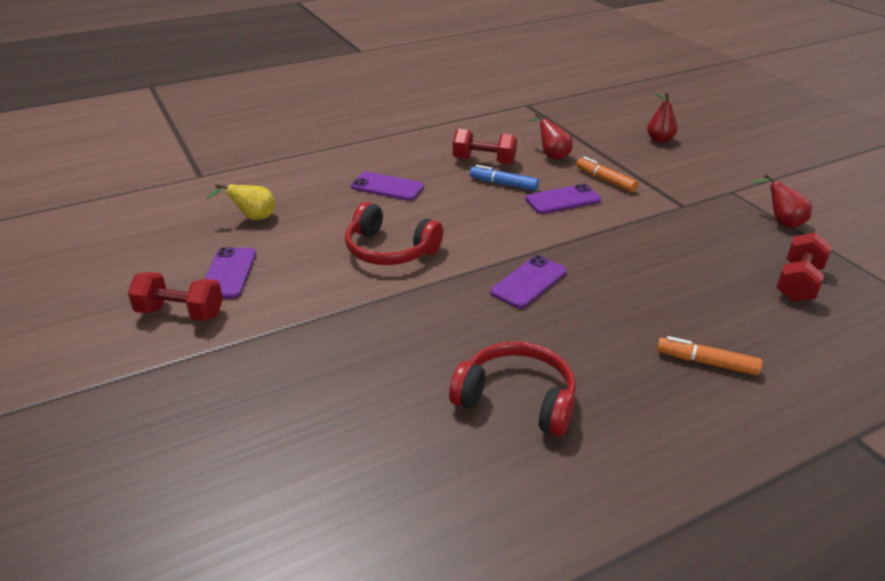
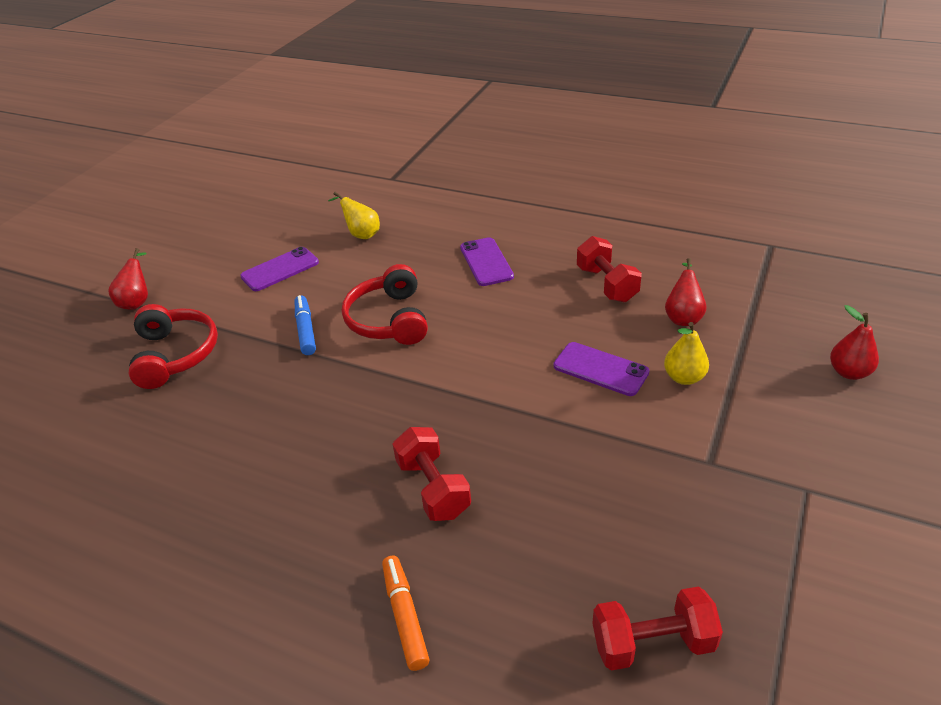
camera: 55 degrees right, 5 degrees up
(180, 313) = (216, 281): red dumbbell -> red dumbbell (433, 488)
(503, 184) = (579, 318): blue marker -> blue marker (306, 330)
(517, 399) = (243, 503): red headphones -> red headphones (175, 355)
(528, 282) = (423, 422): purple phone -> none
(605, 180) = (684, 377): orange marker -> yellow pear
(781, 222) = (790, 570): red pear -> red pear (137, 301)

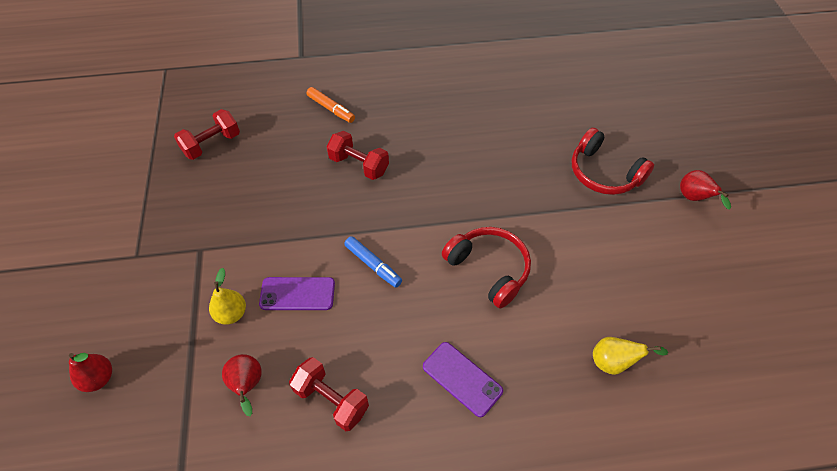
camera: 145 degrees right, 15 degrees up
(280, 269) = (632, 280): purple phone -> none
(306, 330) = (540, 231): blue marker -> blue marker (373, 265)

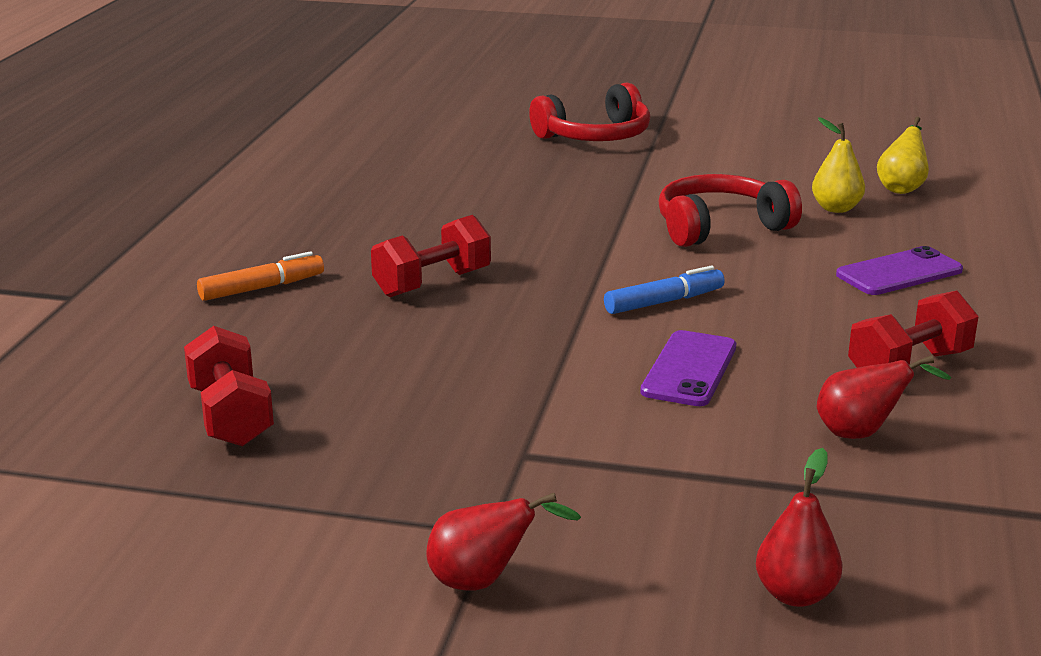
camera: 70 degrees left, 30 degrees down
(231, 313) = (702, 434): yellow pear -> yellow pear (836, 208)
(694, 199) = (675, 104): red pear -> red pear (484, 581)

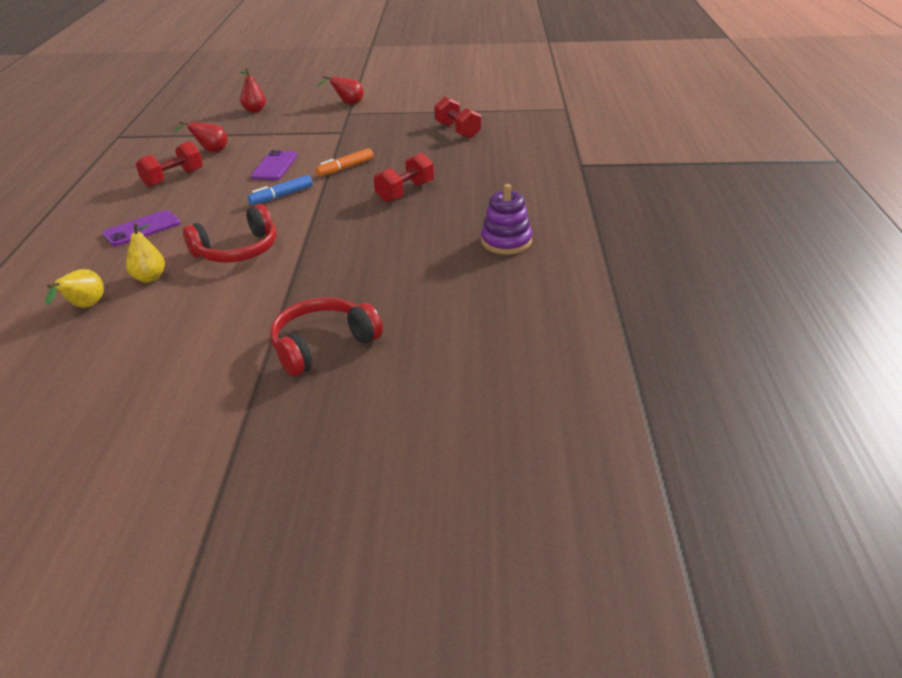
camera: 170 degrees right, 10 degrees up
(261, 288) = (492, 179): orange marker -> orange marker (345, 168)
(323, 199) = (506, 242): none -> purple stacking toy

